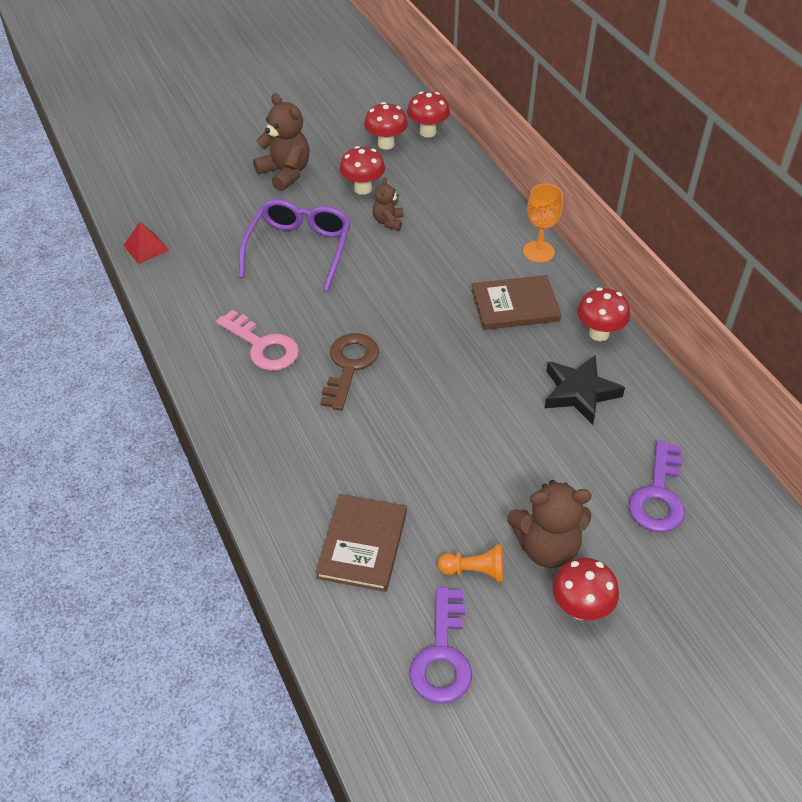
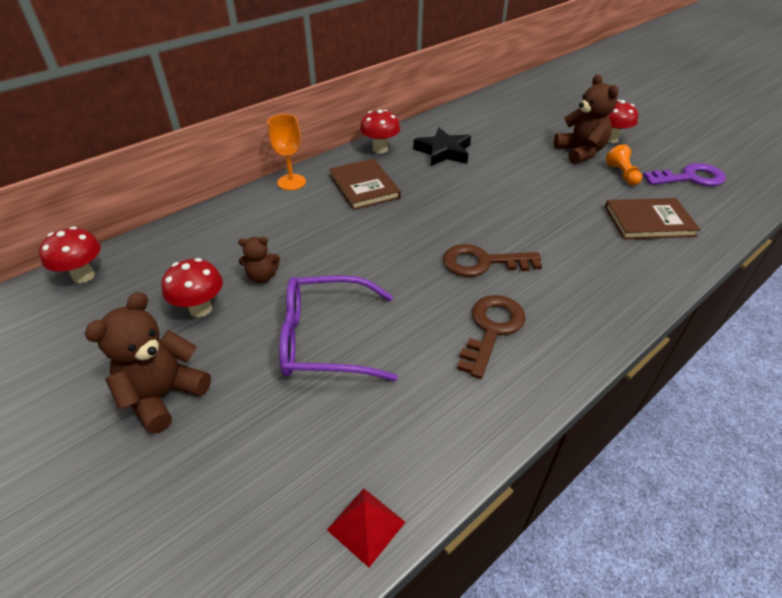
camera: 105 degrees left, 5 degrees down
(263, 346) = (492, 329): pink key -> brown key
(386, 144) = (104, 307): red mushroom -> none
(658, 495) = (510, 122): purple key -> none

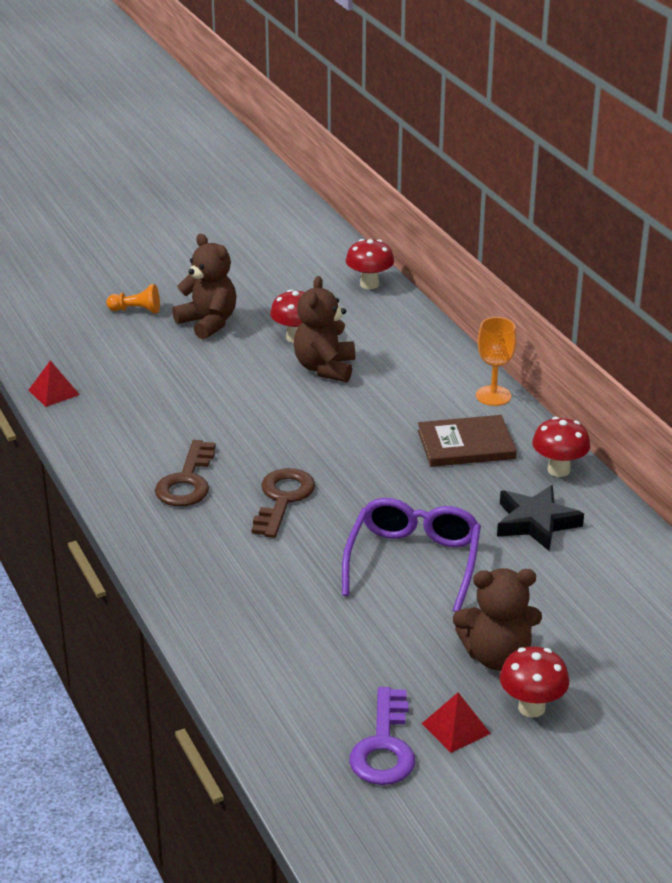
camera: 105 degrees right, 10 degrees down
(262, 277) = (325, 368): brown teddy bear -> brown teddy bear, size x1.78
(325, 339) = (225, 393): purple glasses -> purple glasses (413, 561)
(492, 329) = (187, 481): brown key -> brown key turned 60 degrees clockwise
(622, 174) = (419, 676): orange pawn -> orange pawn (136, 310)
(649, 221) = (298, 654): brown book -> none
(650, 158) = (456, 728): none -> red pyramid

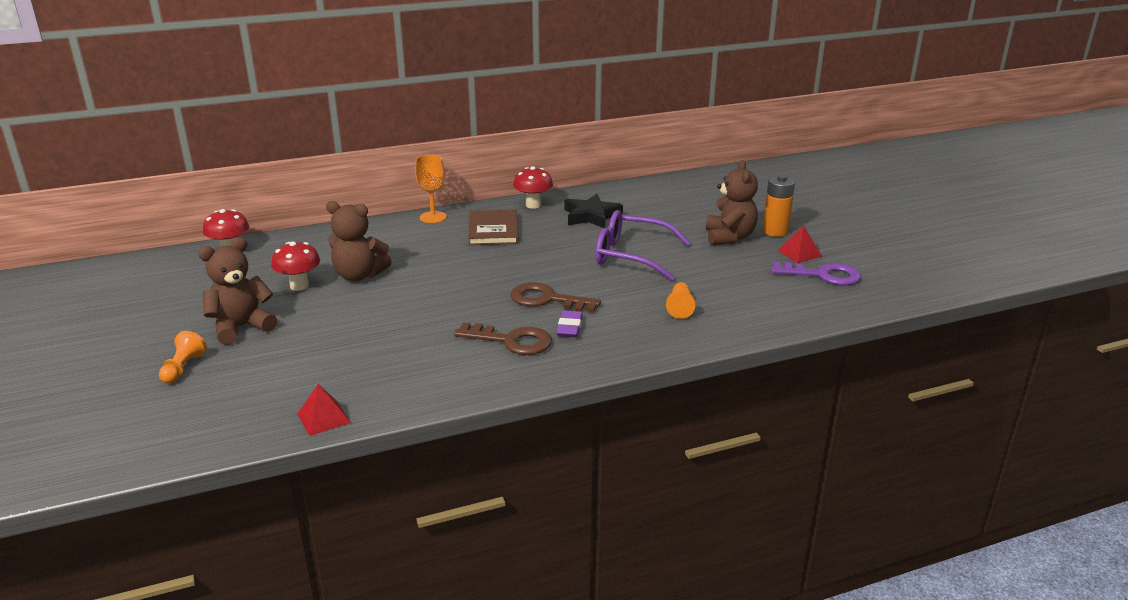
camera: 85 degrees left, 5 degrees down
(218, 519) = (569, 327): none -> purple eraser
(272, 603) = (680, 307): none -> orange pawn
(531, 707) = (775, 231): red mushroom -> orange battery

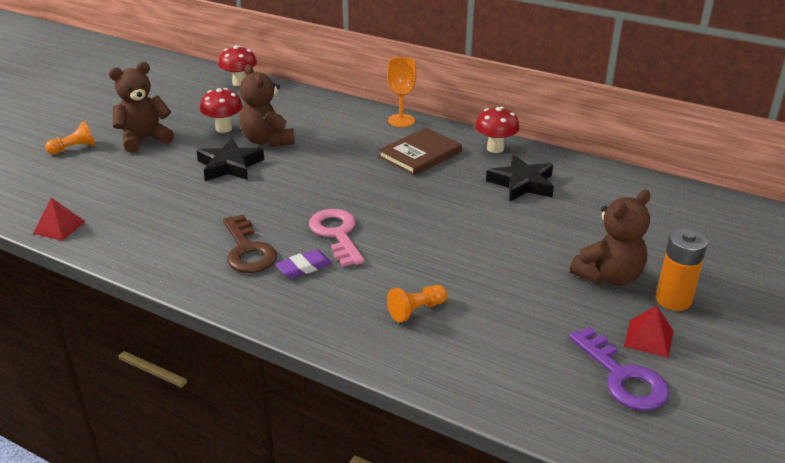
camera: 50 degrees right, 5 degrees up
(241, 327) = (144, 139): brown teddy bear -> brown teddy bear turned 45 degrees counterclockwise
(369, 305) = (230, 165): none -> black star
(547, 299) = (337, 234): brown key -> pink key
(631, 256) = (478, 238): purple glasses -> none

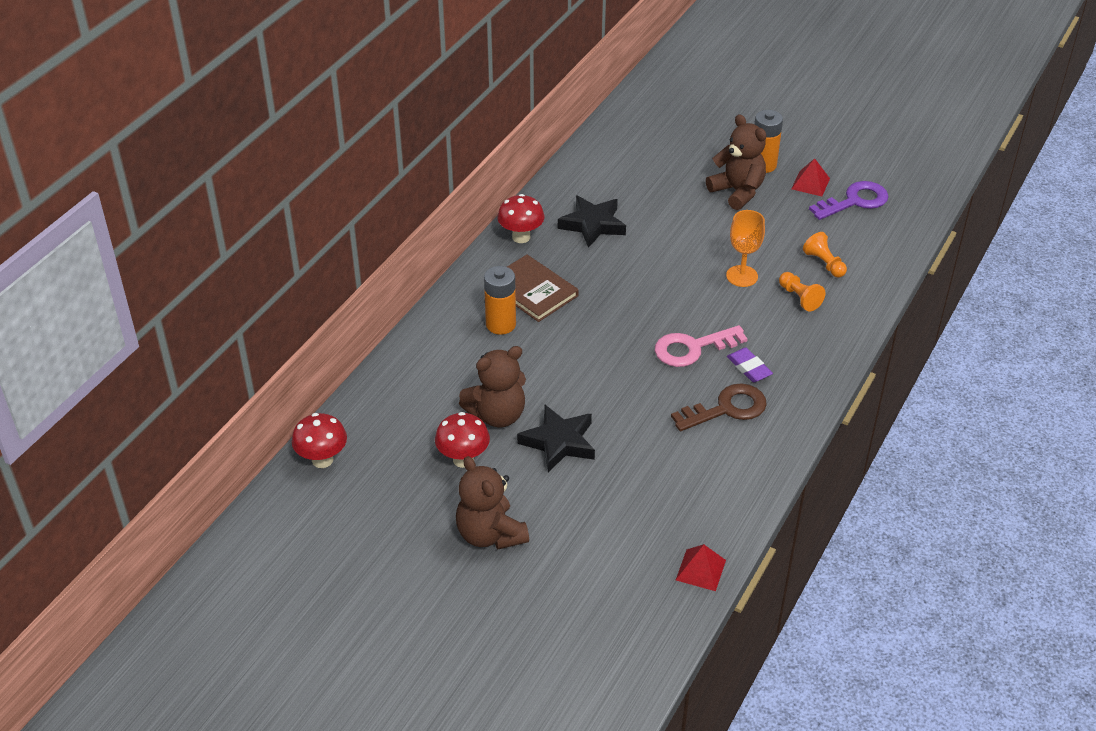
camera: 90 degrees left, 10 degrees up
(74, 148) = (514, 604): orange pawn -> orange pawn (824, 263)
(375, 141) = (501, 324): none -> orange battery
(401, 120) = (451, 304): orange goblet -> orange goblet (742, 276)

